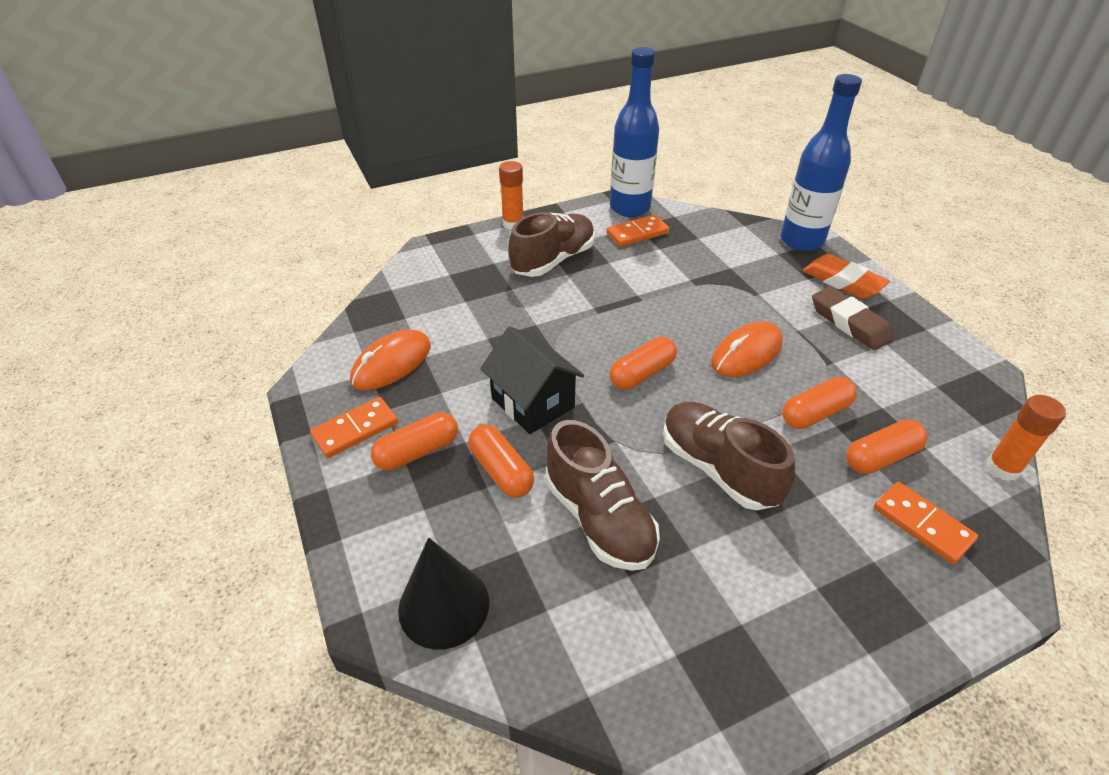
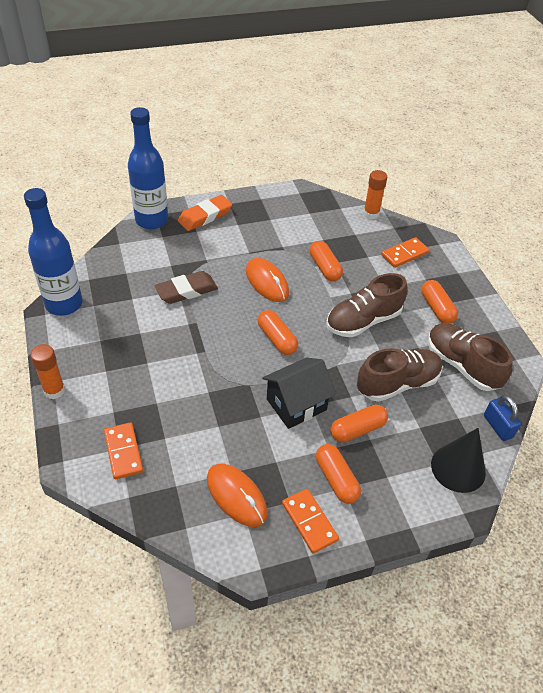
camera: 85 degrees left, 5 degrees up
(538, 678) = (498, 426): none -> blue padlock
(553, 260) = (125, 369): brown shoe -> brown shoe (462, 365)
(637, 233) = (105, 307): orange domino -> orange domino (123, 452)
(849, 323) = (248, 227): brown eraser -> brown eraser (186, 291)
(881, 457) = (360, 253): orange capsule -> orange capsule (437, 308)

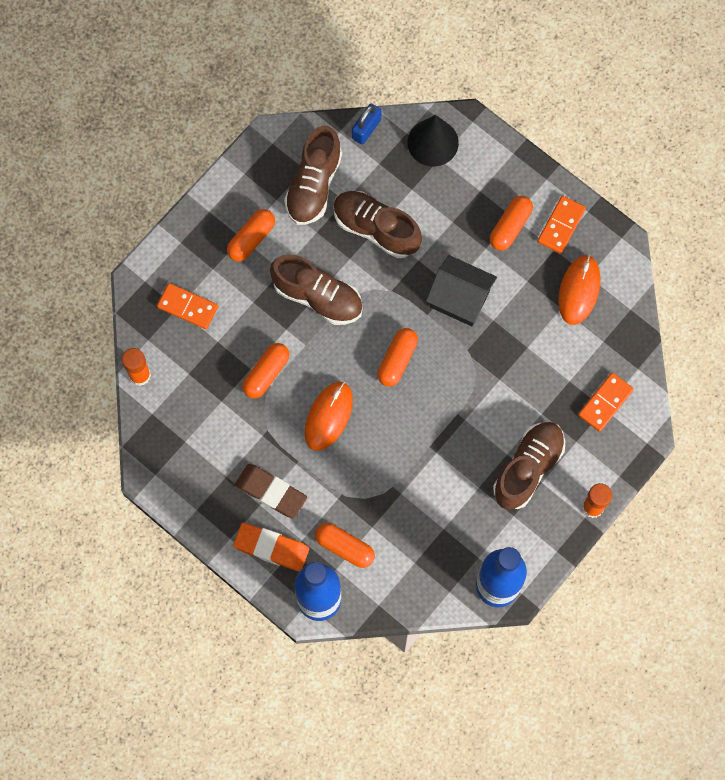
camera: 120 degrees left, 25 degrees up
(124, 368) = (528, 468): none -> brown shoe
(186, 291) = (396, 484): brown eraser -> brown eraser (271, 492)
(357, 429) = (450, 236): orange capsule -> orange capsule (345, 547)

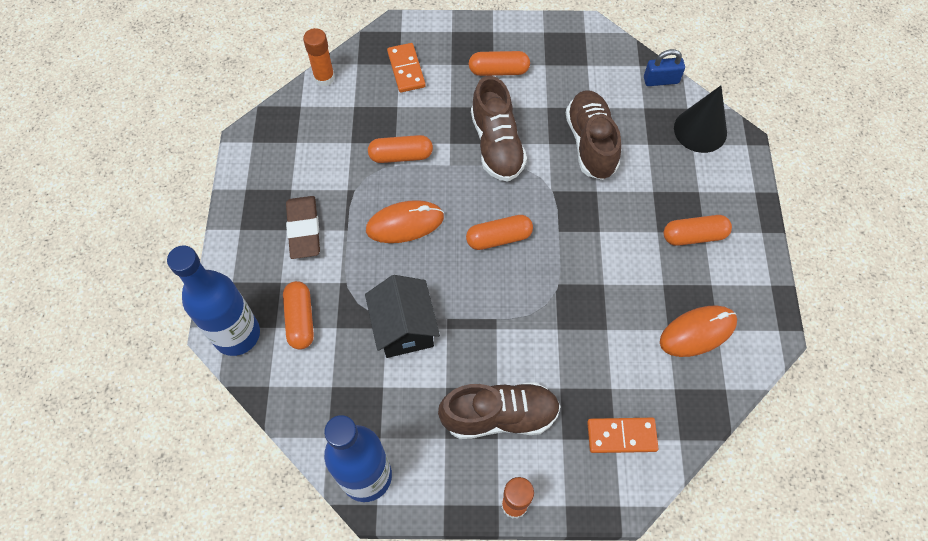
camera: 50 degrees right, 10 degrees down
(271, 548) = (255, 265): orange eraser -> none
(314, 185) = (581, 79): brown shoe -> none
(460, 299) = (596, 245): black house -> black house (404, 328)
(561, 225) = (736, 274): orange domino -> none

